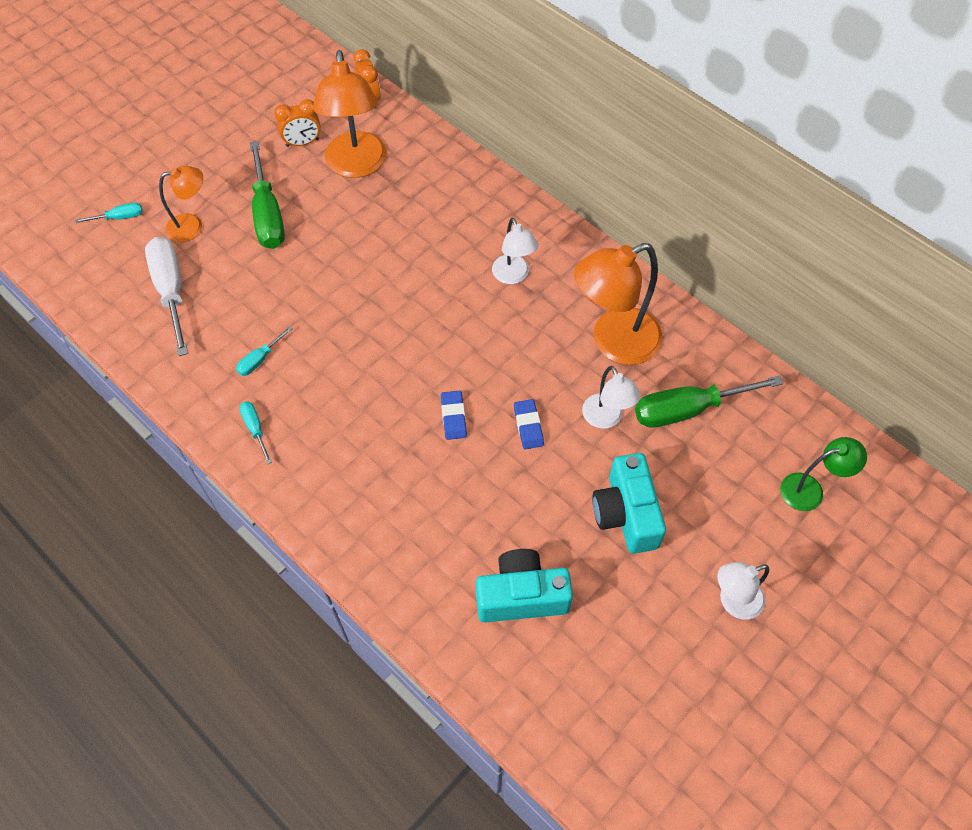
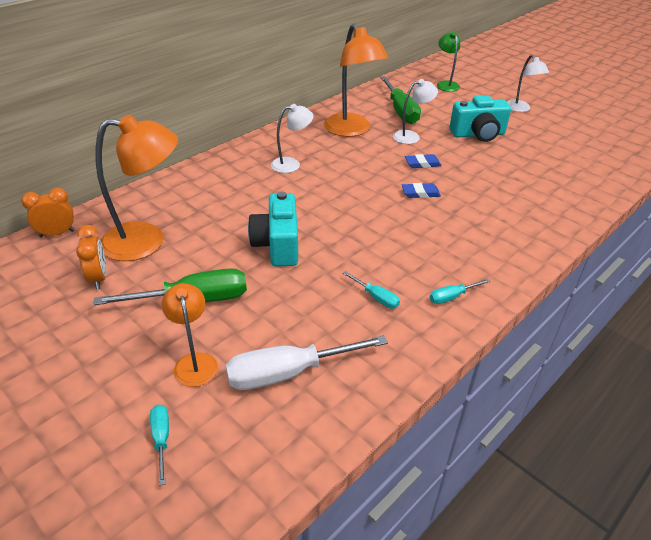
camera: 90 degrees left, 20 degrees down
(521, 596) = (548, 171): turquoise camera -> turquoise camera (277, 245)

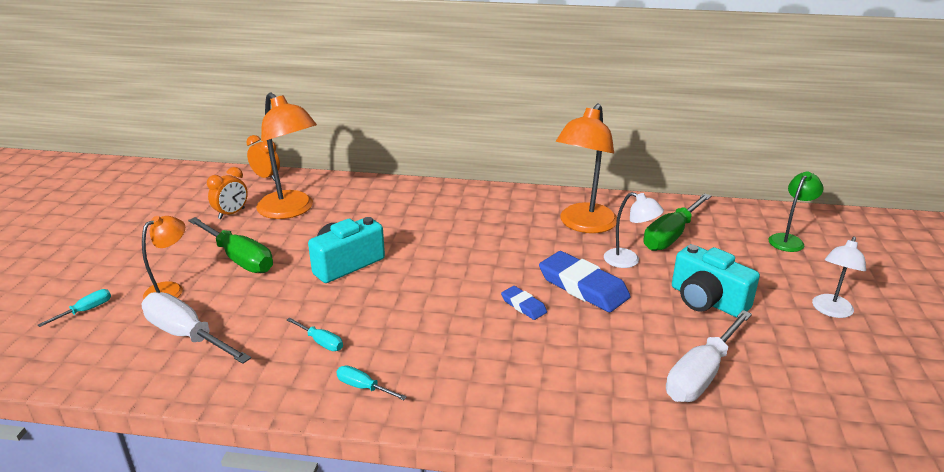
camera: 55 degrees right, 10 degrees down
(291, 164) = (476, 220): white lamp -> none
(376, 297) = (320, 342): turquoise screwdriver -> turquoise screwdriver turned 60 degrees counterclockwise
(422, 164) = (583, 287): blue eraser -> blue eraser, size x1.96
(542, 169) = (701, 374): none -> white screwdriver

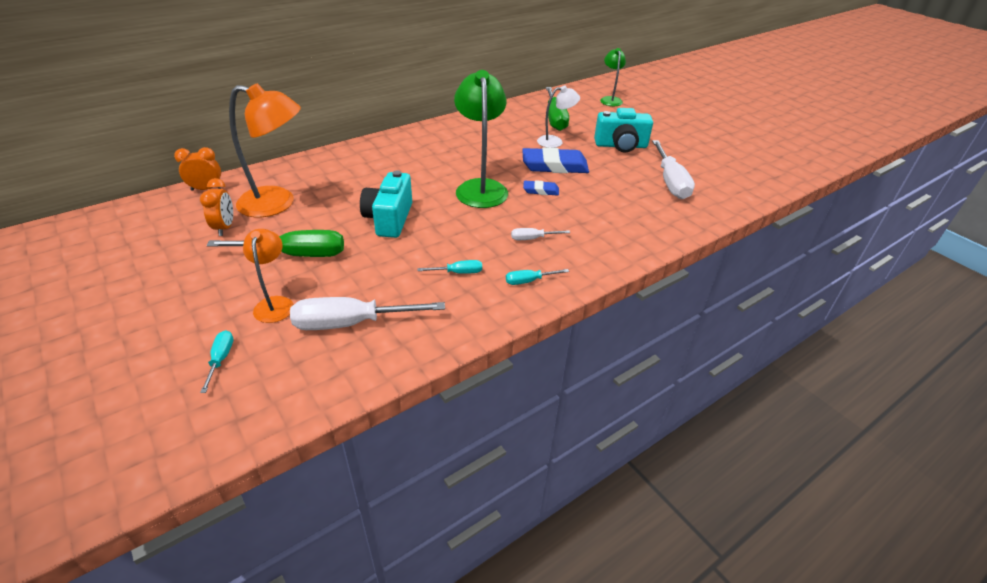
camera: 45 degrees left, 10 degrees up
(434, 349) = (533, 238): none -> white screwdriver
(468, 273) = (480, 187): none -> green lamp
(583, 225) = (501, 131): orange lamp -> none
(830, 311) = (674, 127): white lamp -> none

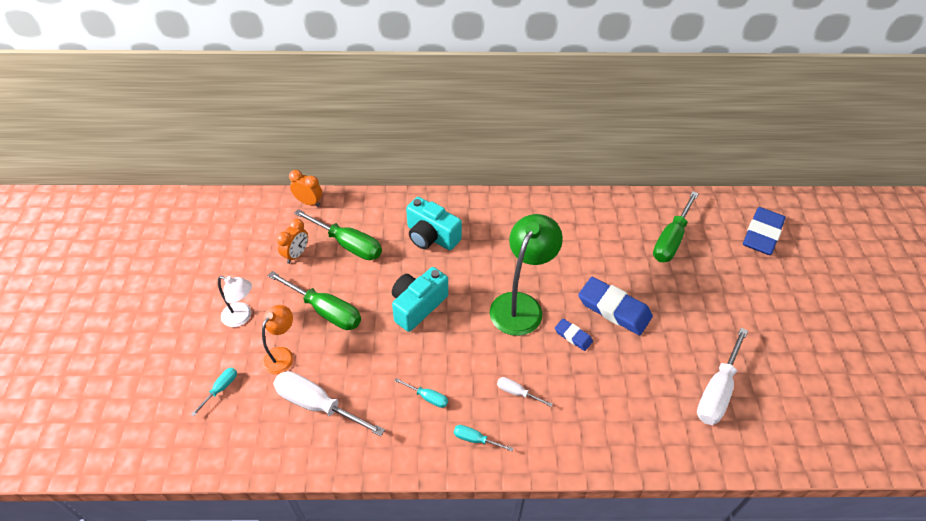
camera: 35 degrees right, 10 degrees up
(278, 203) = (348, 244): orange lamp -> green screwdriver
(555, 141) = (643, 274): white lamp -> white lamp (242, 317)
(610, 99) = (762, 234): green lamp -> blue eraser
(621, 146) = (709, 312): turquoise camera -> turquoise camera (431, 236)

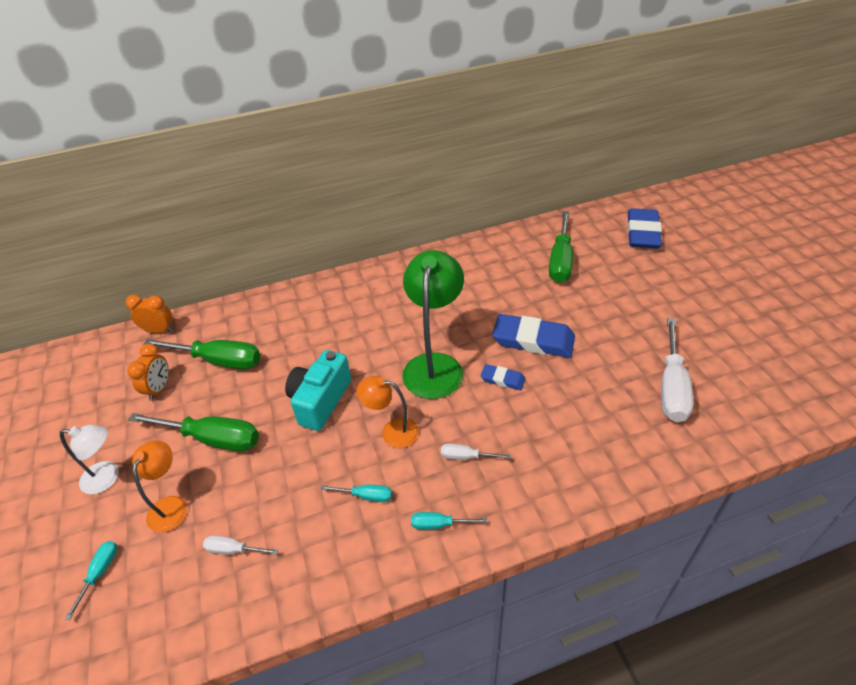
camera: 15 degrees left, 5 degrees down
(318, 405) = (234, 550): white screwdriver -> white screwdriver, size x0.48
(431, 236) = (311, 326): turquoise camera -> none
(465, 351) = (392, 432): none -> orange lamp

